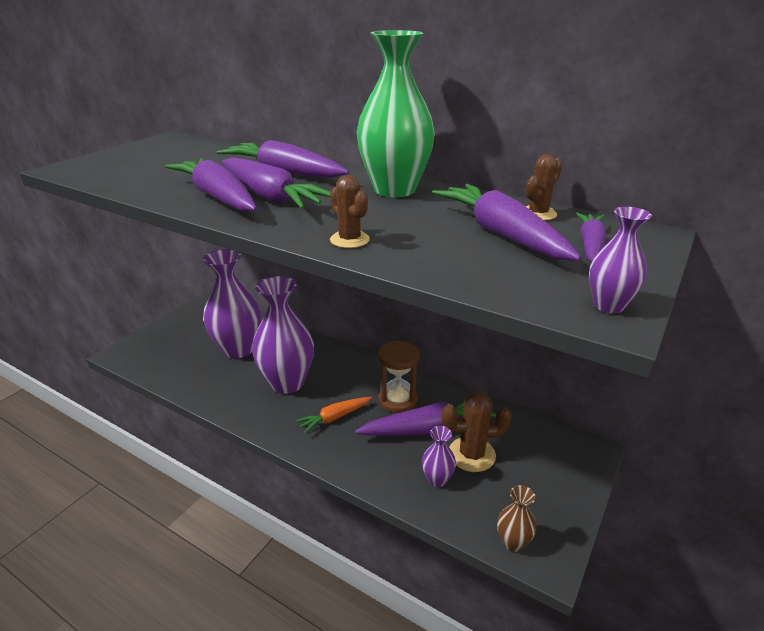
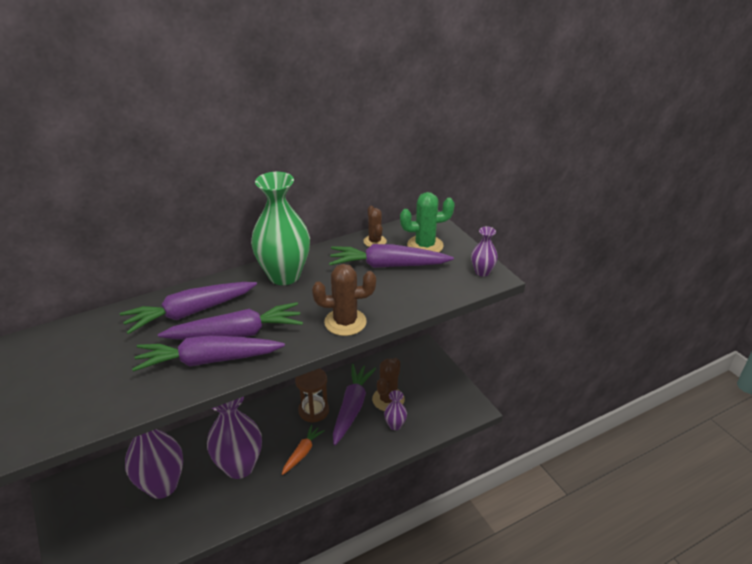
camera: 60 degrees left, 5 degrees up
(334, 418) = (302, 453): orange carrot -> orange carrot turned 150 degrees counterclockwise
(349, 240) = (345, 322): brown cactus -> brown cactus, size x1.56
(512, 542) = (457, 416): brown vase -> none
(590, 245) = (425, 245): purple carrot -> green cactus

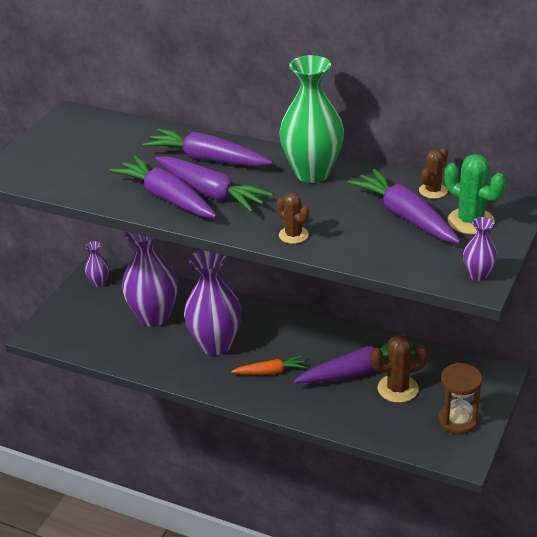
camera: 55 degrees right, 0 degrees up
(313, 411) = (324, 349): brown hourglass -> brown hourglass (458, 420)
(345, 322) = (293, 235): brown cactus -> brown cactus, size x0.64
(395, 425) = (371, 412): purple vase -> purple vase (99, 282)

